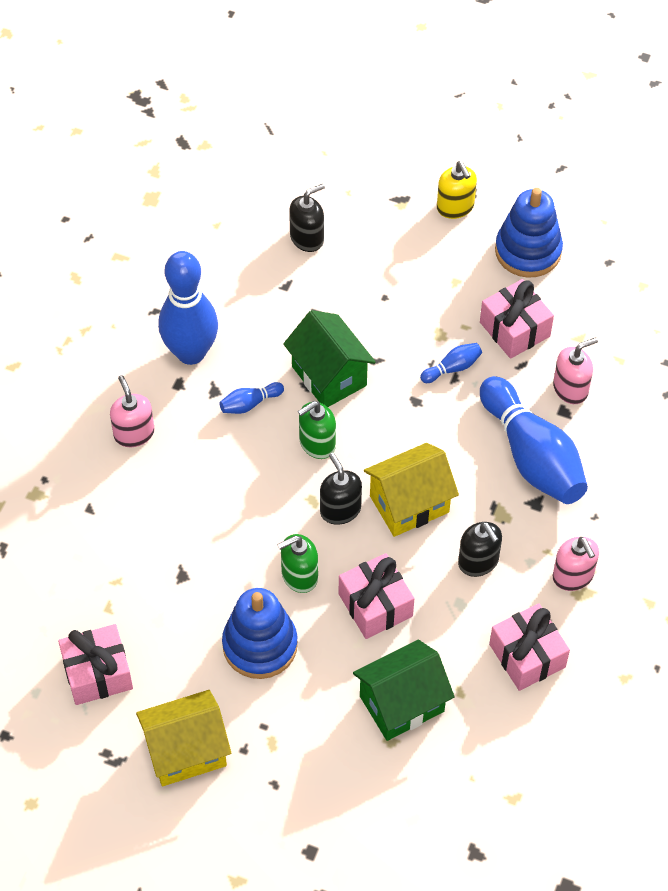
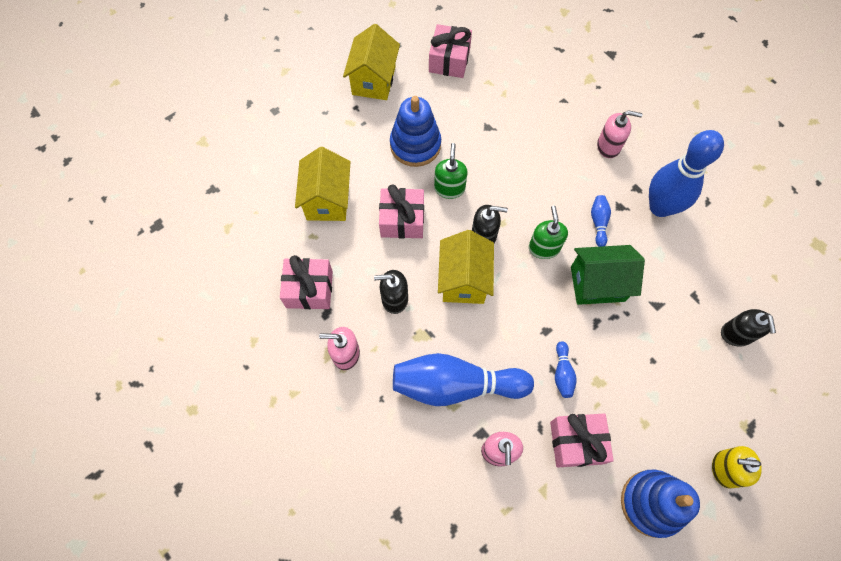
camera: 120 degrees right, 10 degrees up
(402, 704) = (327, 200): green house -> yellow house

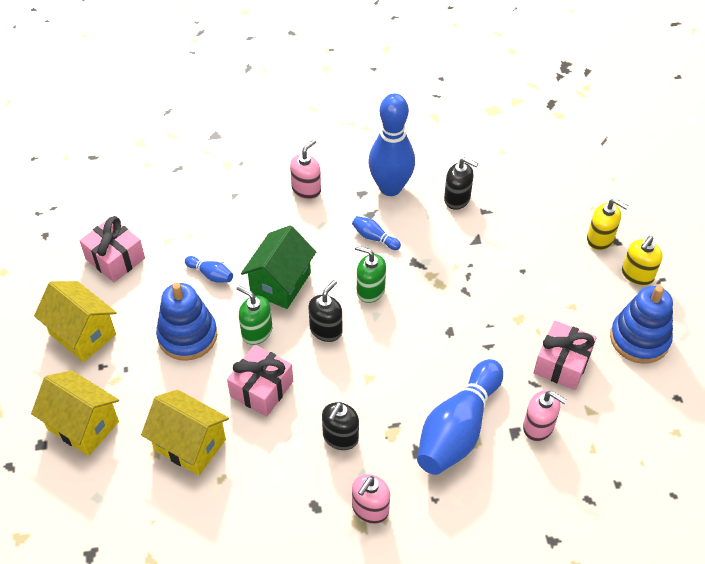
camera: 60 degrees left, 15 degrees down
(309, 289) = (279, 510): pink gift -> none
(464, 280) = (359, 369): yellow house -> yellow house (83, 425)
(562, 373) = (495, 340): blue bowling pin -> blue bowling pin (211, 274)
(597, 284) = (430, 270): green house -> green house (280, 283)
(736, 334) = (533, 203): black soap dispenser -> black soap dispenser (457, 199)
(741, 414) = (600, 239): none -> yellow soap dispenser

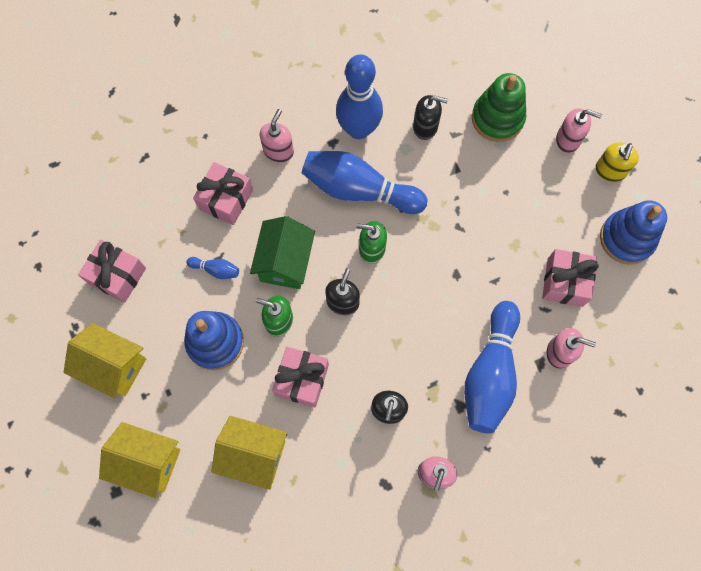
camera: 15 degrees left, 20 degrees up
(242, 218) = (226, 199): none -> pink gift
(374, 238) = (359, 190): blue bowling pin -> blue bowling pin, size x2.39
(532, 206) = (497, 118): none -> green stacking toy
(600, 239) = (568, 139): yellow soap dispenser -> pink soap dispenser

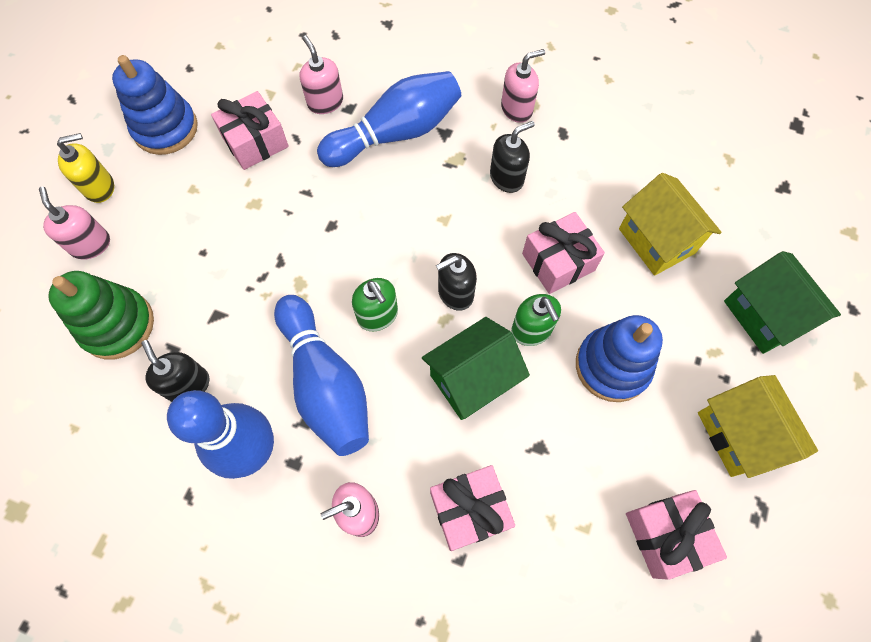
camera: 135 degrees left, 5 degrees down
(148, 461) = (764, 315): yellow house -> green house
(216, 270) = (550, 438): blue bowling pin -> none

